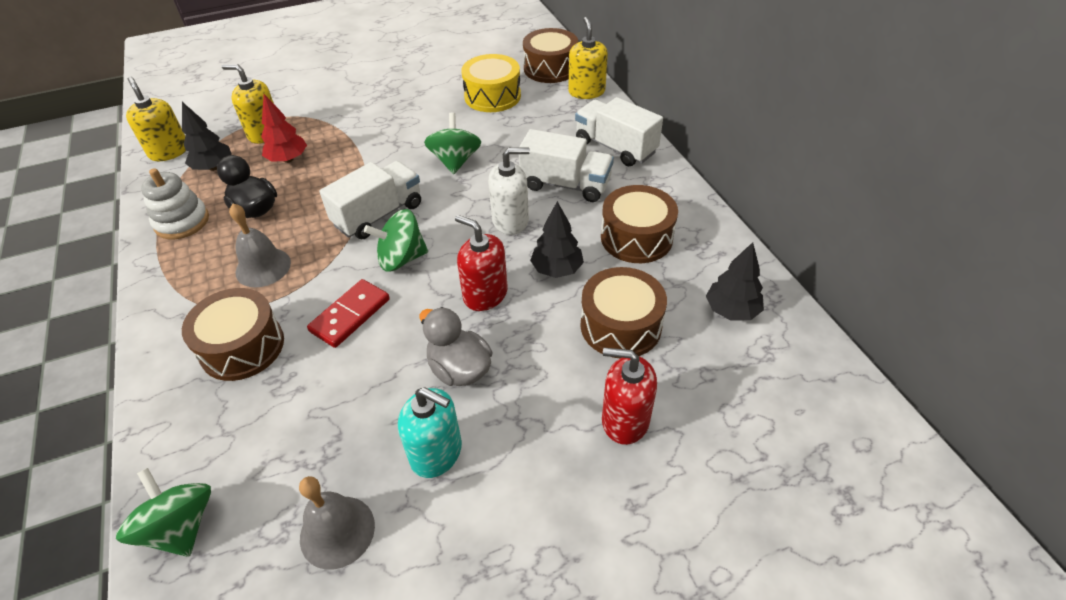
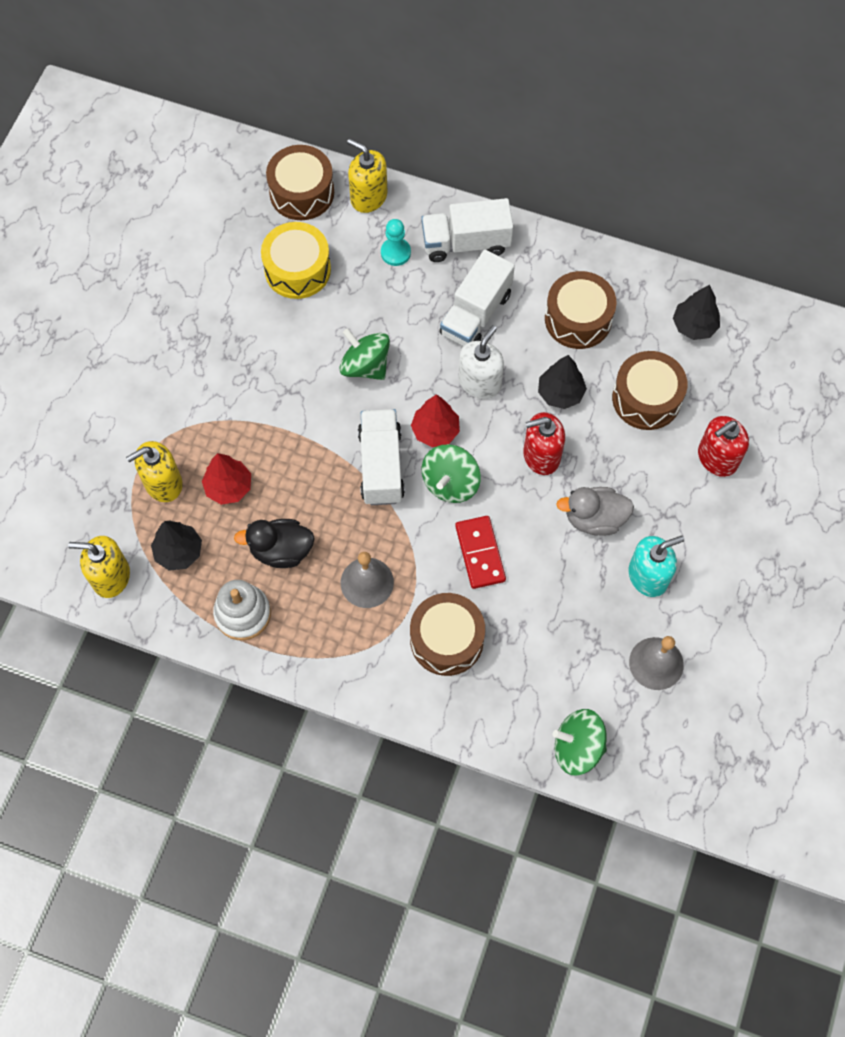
camera: 50 degrees left, 20 degrees up
(440, 223) = (435, 431): none -> red tree
(562, 124) = (395, 252): none -> turquoise pawn
(565, 184) = (475, 314): white truck -> white truck turned 150 degrees clockwise

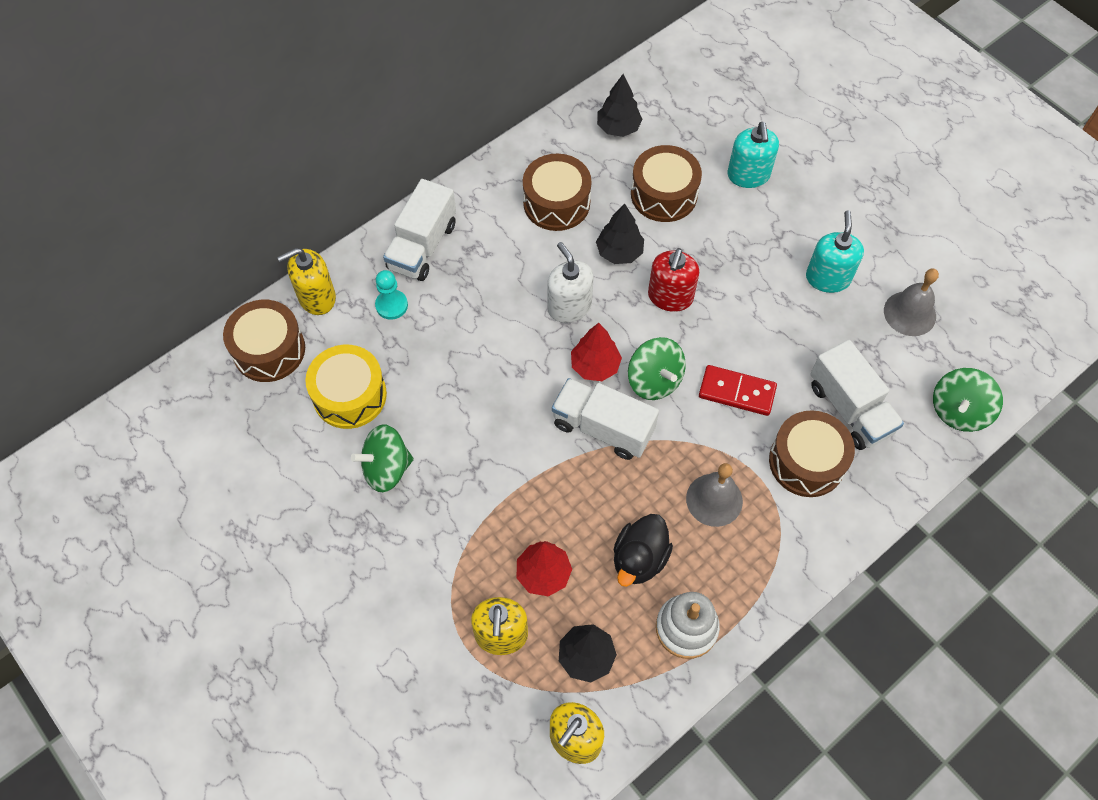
camera: 60 degrees left, 5 degrees down
(365, 366) = (491, 389): green spinning top -> green spinning top (386, 468)
(475, 314) = (499, 275): white truck -> white truck (850, 408)
(594, 518) = (753, 289): grey duck -> none
(717, 458) = (748, 175): red soap dispenser -> turquoise soap dispenser

